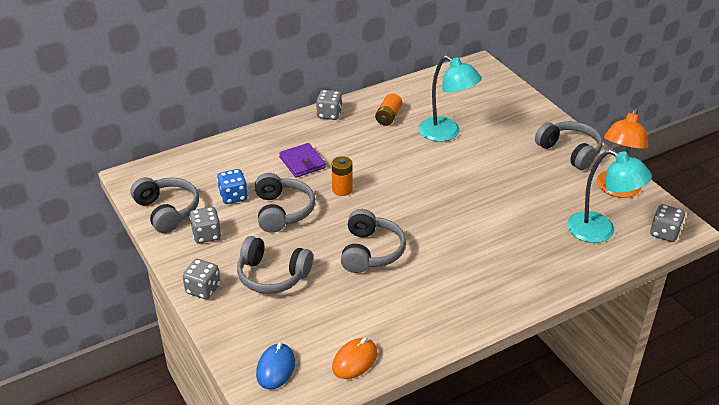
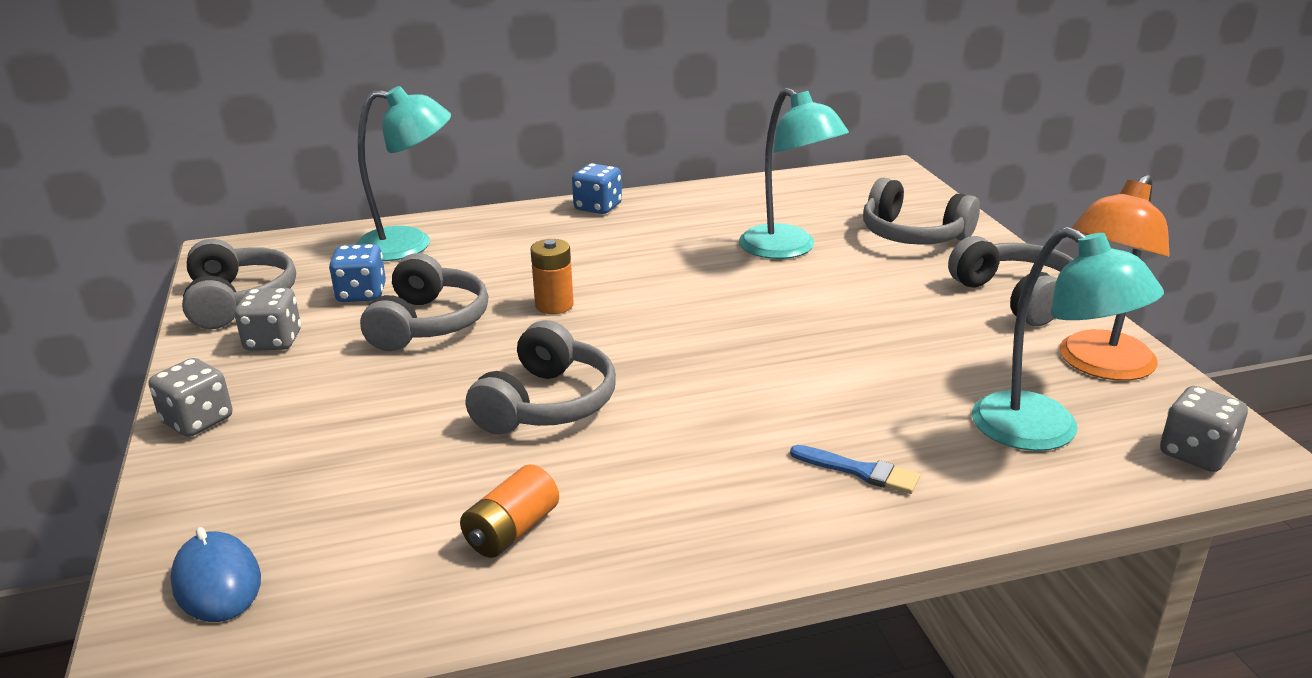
camera: 15 degrees right, 10 degrees down
(237, 157) = (410, 245): none -> turquoise lamp
(272, 275) = (337, 417): grey headphones -> grey headphones (913, 235)
(276, 368) = (217, 582): blue mouse -> blue mouse turned 60 degrees counterclockwise
(302, 162) = (510, 262): purple wallet -> none
(329, 114) = (598, 207): grey dice -> blue dice
(355, 360) = (388, 596): orange mouse -> none
(388, 117) = (696, 219): orange battery -> orange battery (512, 530)
(528, 265) = (859, 471): none -> blue brush

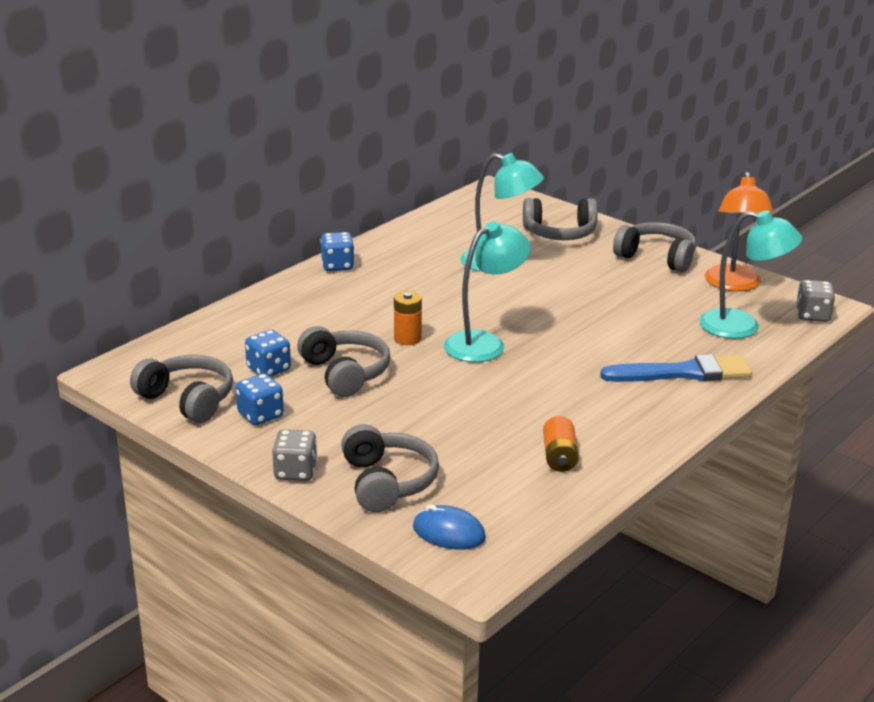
camera: 35 degrees left, 0 degrees up
(273, 341) = (260, 415): grey dice -> blue dice
(410, 245) = (246, 328): turquoise lamp -> turquoise lamp (484, 343)
(546, 404) = (487, 393): grey headphones -> grey headphones (387, 482)
(859, 471) = (683, 373): blue brush -> blue brush, size x1.98

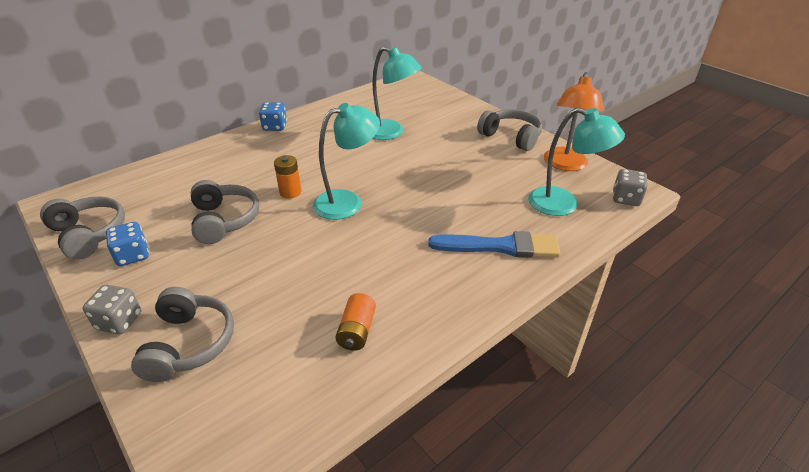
camera: 10 degrees right, 10 degrees up
(268, 369) = (169, 211): blue dice -> none
(449, 532) = (208, 419): blue mouse -> none
(560, 233) = (445, 113): grey headphones -> none

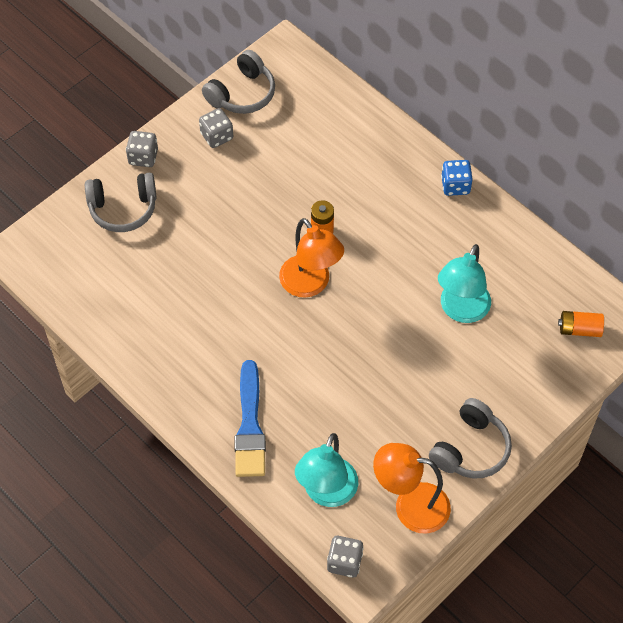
camera: 85 degrees right, 20 degrees up
(133, 255) = (217, 136): blue dice -> grey dice
(224, 220) = (270, 187): grey headphones -> none
(347, 202) = (310, 284): turquoise lamp -> orange lamp
(356, 331) = (139, 316): orange battery -> orange battery (579, 329)

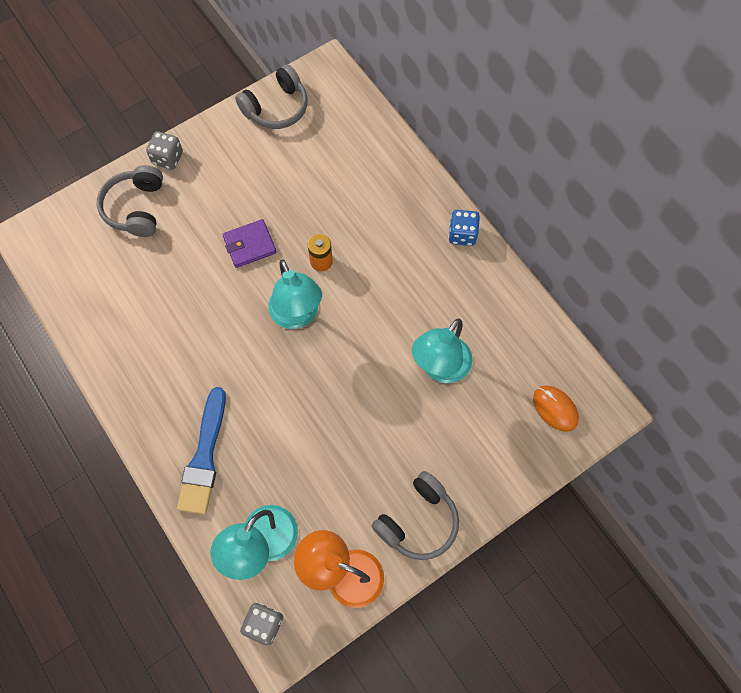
camera: 10 degrees right, 10 degrees up
(123, 209) = (136, 208): grey headphones -> grey headphones turned 90 degrees clockwise
(217, 136) = (242, 147): grey dice -> none
(247, 226) = (249, 245): none -> purple wallet
(310, 284) = (297, 316): orange lamp -> turquoise lamp
(579, 329) = (555, 408): orange battery -> orange mouse

